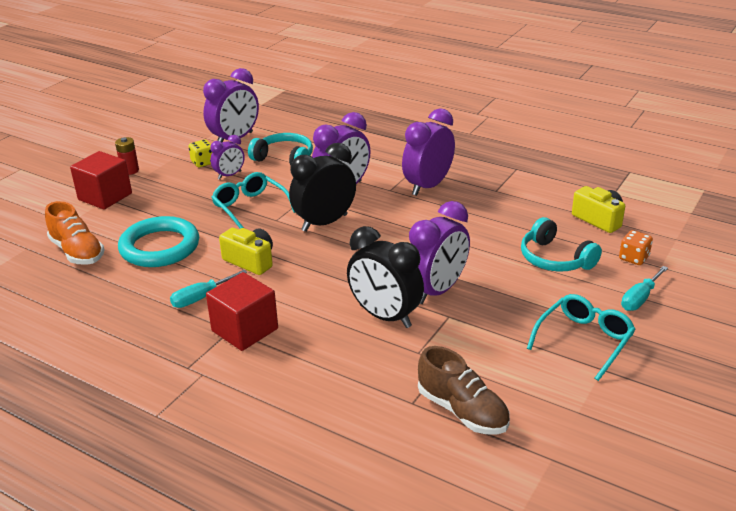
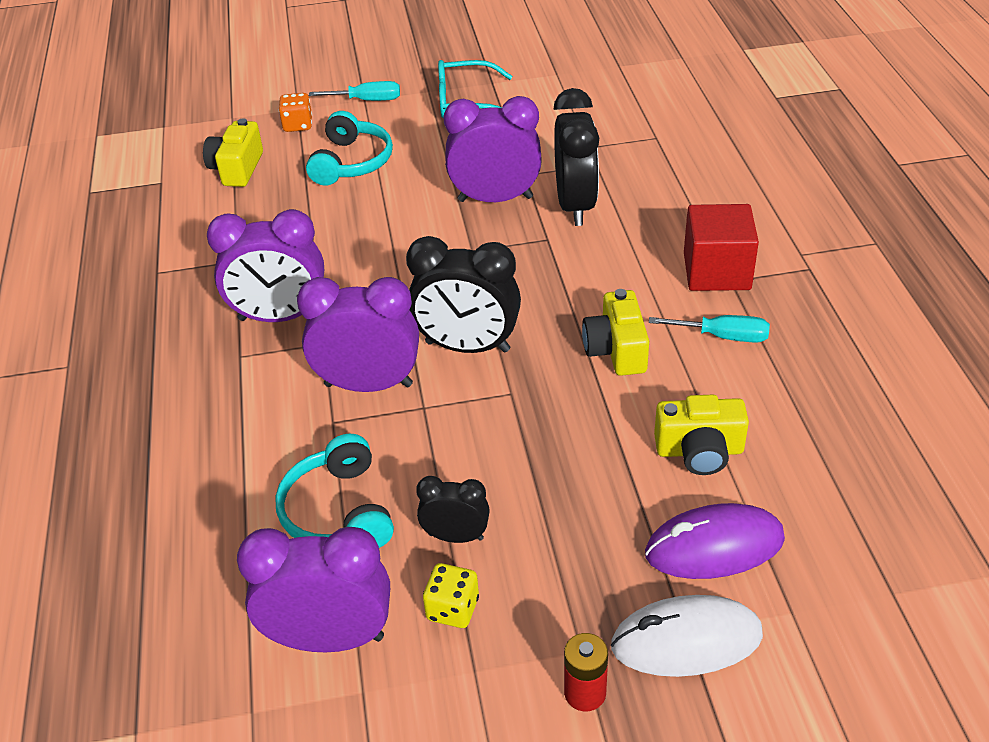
camera: 130 degrees left, 10 degrees up
(77, 252) = (819, 525): orange shoe -> none
(105, 196) = (686, 640): red cube -> white mouse
(119, 223) = (714, 546): none -> purple mouse
(160, 247) = (699, 451): turquoise ring -> yellow camera
(229, 175) = (456, 536): purple clock -> black clock
(250, 207) = (513, 440): turquoise glasses -> none
(462, 411) = (630, 114): brown shoe -> none

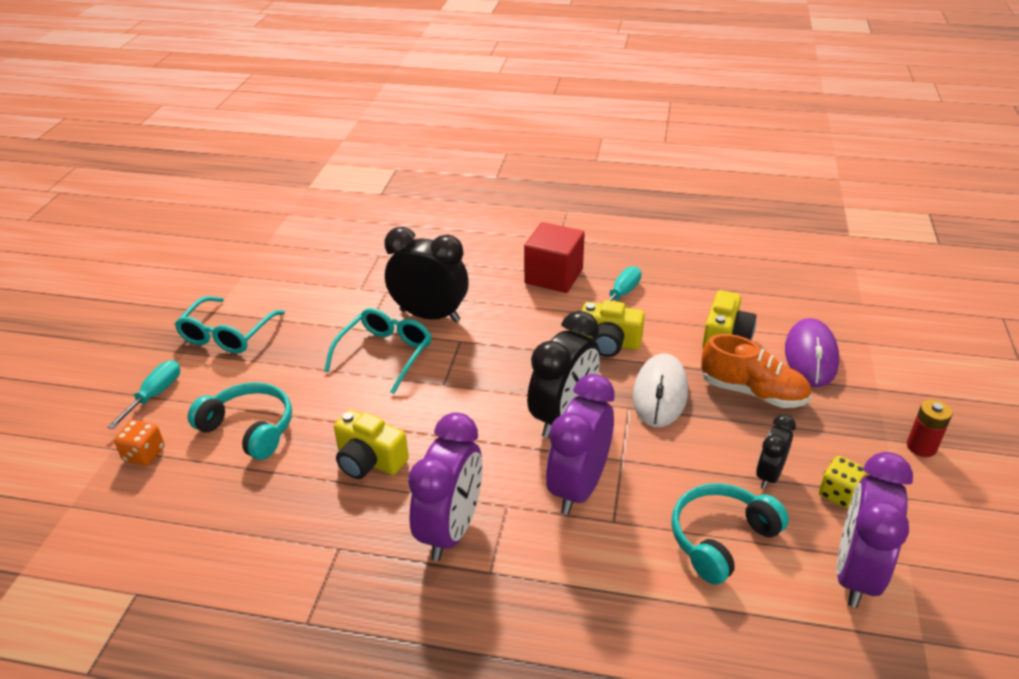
camera: 70 degrees left, 5 degrees down
(237, 169) = (176, 519): yellow camera -> yellow camera (369, 460)
(339, 511) = (721, 539): turquoise headphones -> turquoise headphones turned 135 degrees clockwise
(495, 199) = (385, 354): purple clock -> turquoise glasses
(600, 497) = (752, 392): none -> orange shoe
(686, 640) = (884, 391): white mouse -> white mouse (660, 394)

